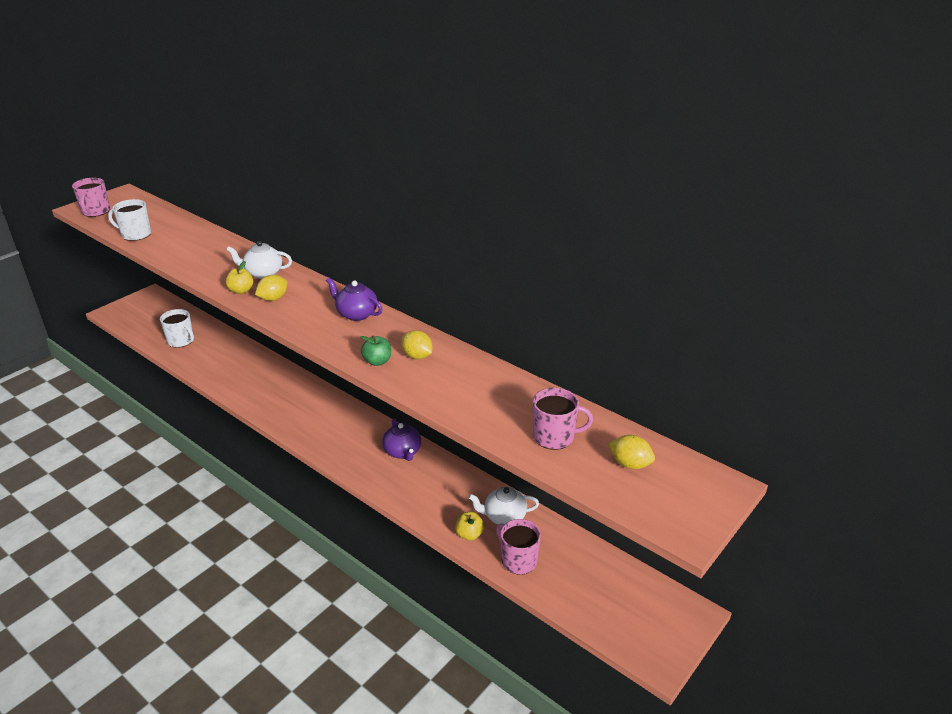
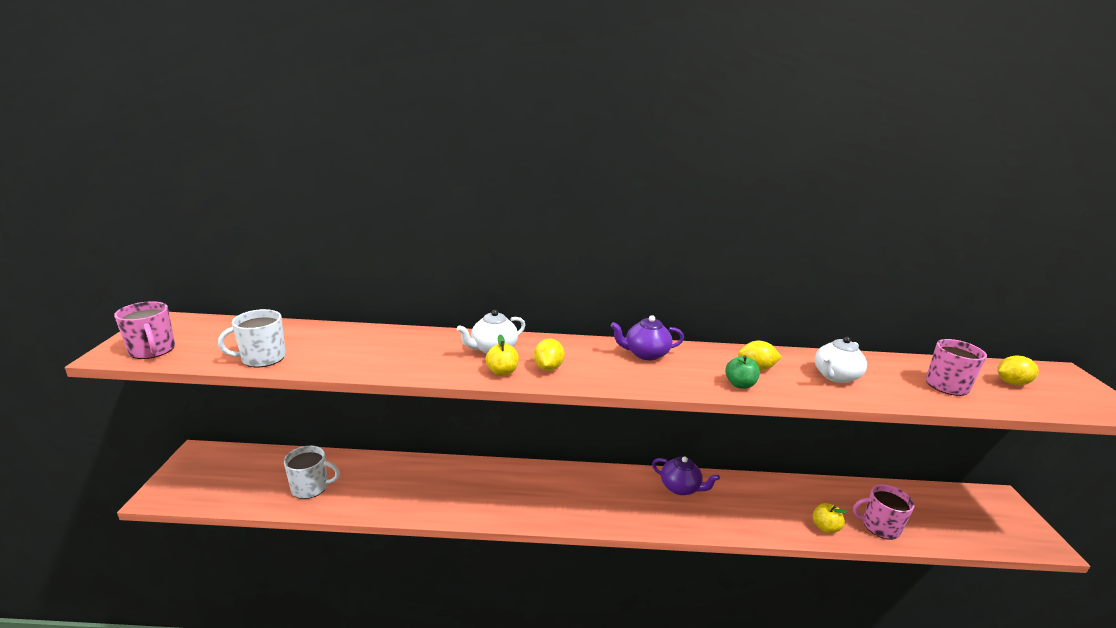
camera: 40 degrees left, 10 degrees down
(504, 517) = (820, 498): white teapot -> white teapot (835, 376)

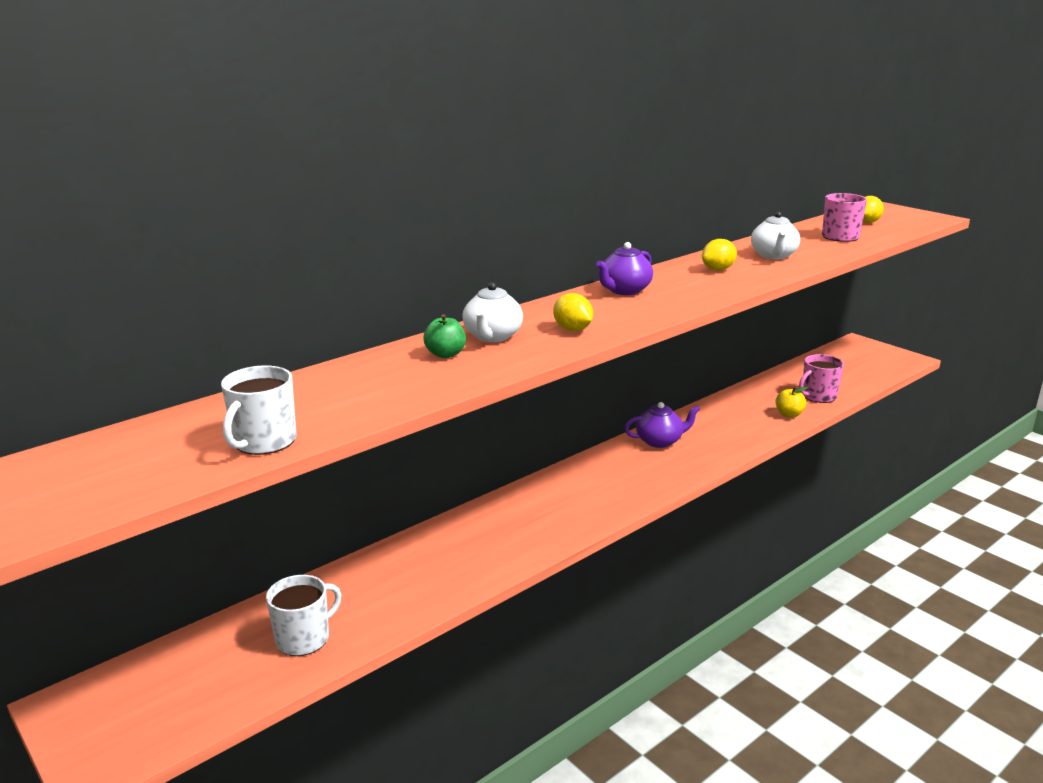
camera: 40 degrees left, 0 degrees up
(152, 350) = (82, 500): pink mug -> none
(502, 372) = (542, 348): yellow apple -> none
(740, 384) = (729, 284): green apple -> green apple (445, 354)

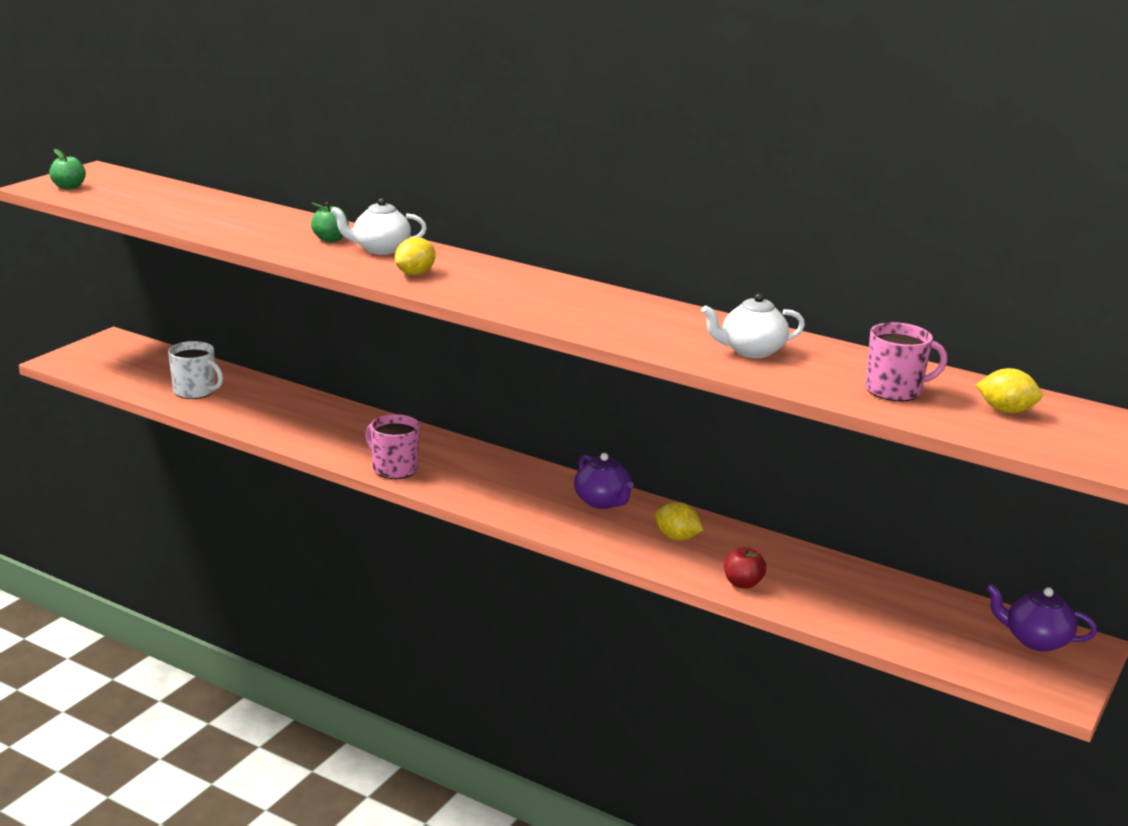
camera: 70 degrees right, 0 degrees up
(64, 501) = (69, 187): none -> green apple
(264, 442) = (153, 213): white mug -> none
(624, 290) = (546, 286): purple teapot -> purple teapot (1035, 640)
(718, 269) = (661, 324): yellow lemon -> yellow lemon (677, 537)
(789, 414) = (742, 583): yellow apple -> red apple
(818, 396) = (823, 606): pink mug -> pink mug (394, 469)

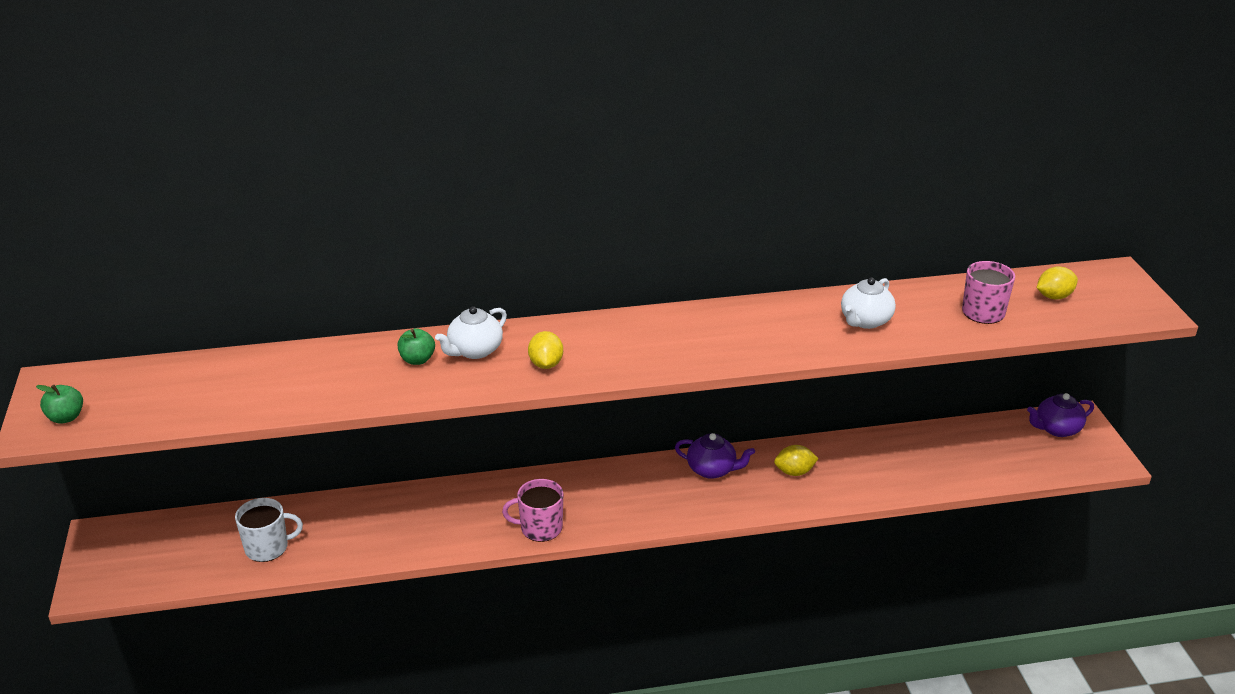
camera: 40 degrees left, 10 degrees up
(742, 583) = (877, 485): red apple -> none

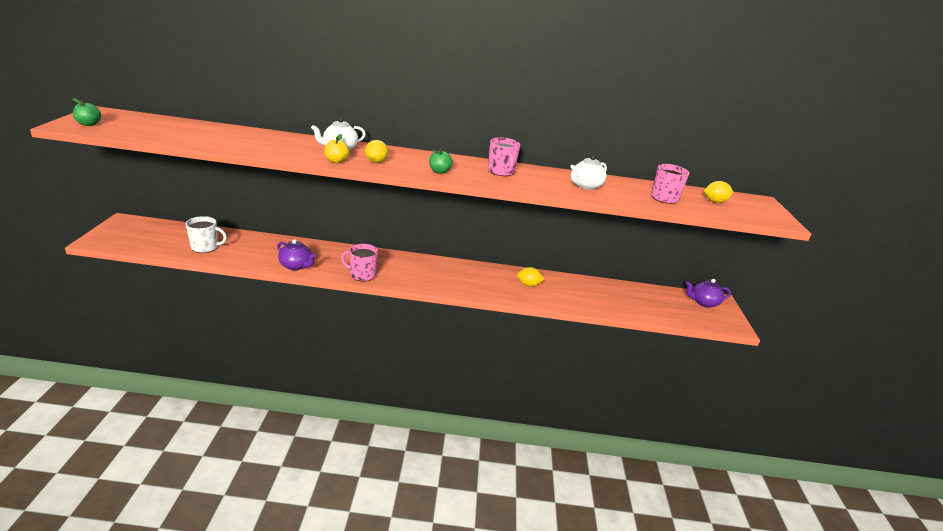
camera: 10 degrees right, 5 degrees down
(417, 360) = (304, 145): green apple -> green apple (439, 171)
(490, 382) = (336, 161): none -> yellow apple
(712, 470) = (479, 272): purple teapot -> purple teapot (296, 266)
(734, 327) = (501, 172): none -> pink mug

